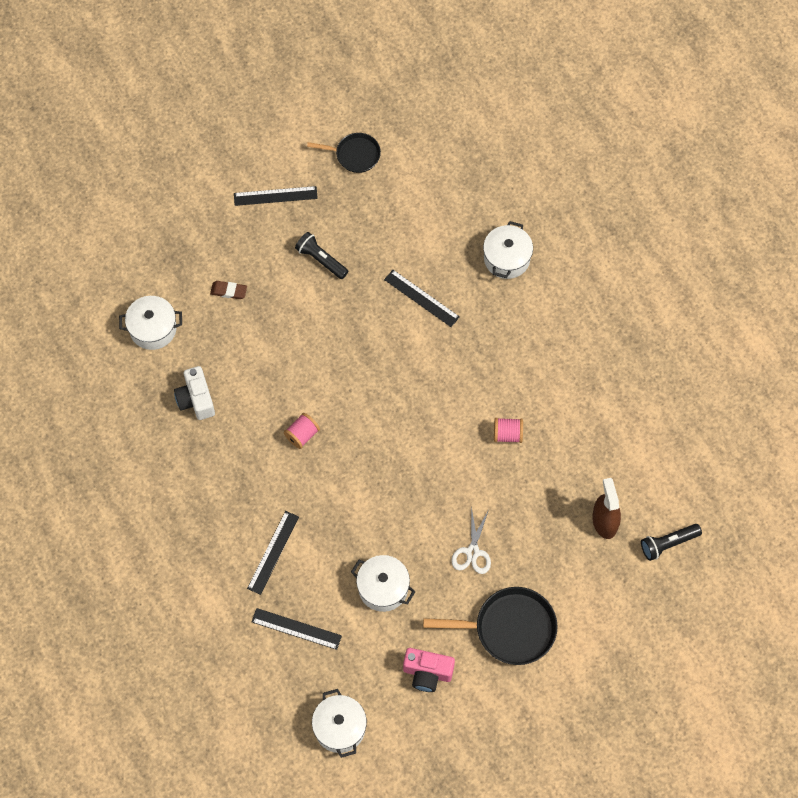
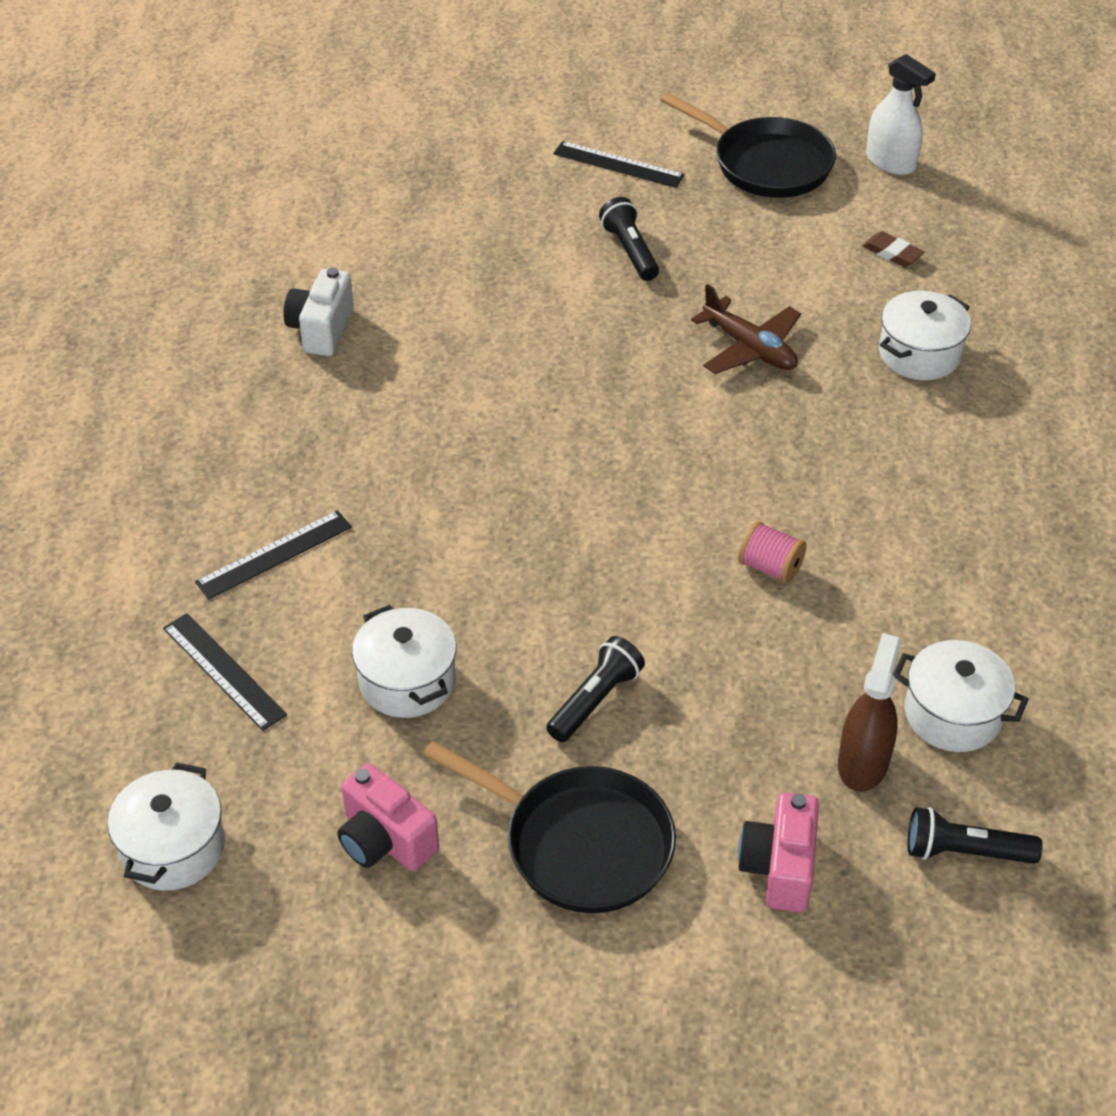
camera: 30 degrees right, 20 degrees down
(153, 329) = (331, 233): white pot -> white pot (953, 714)
(228, 291) = (470, 235): brown eraser -> brown eraser (892, 253)
(302, 435) = (440, 431): pink spool -> none
(354, 155) = (766, 163): black pan -> black pan, size x1.64
(420, 120) = (890, 162): none -> white spray bottle
(421, 298) = (749, 348): black ruler -> brown plane
(472, 552) = (595, 700): white scissors -> black flashlight
(597, 594) = (779, 868): none -> pink camera

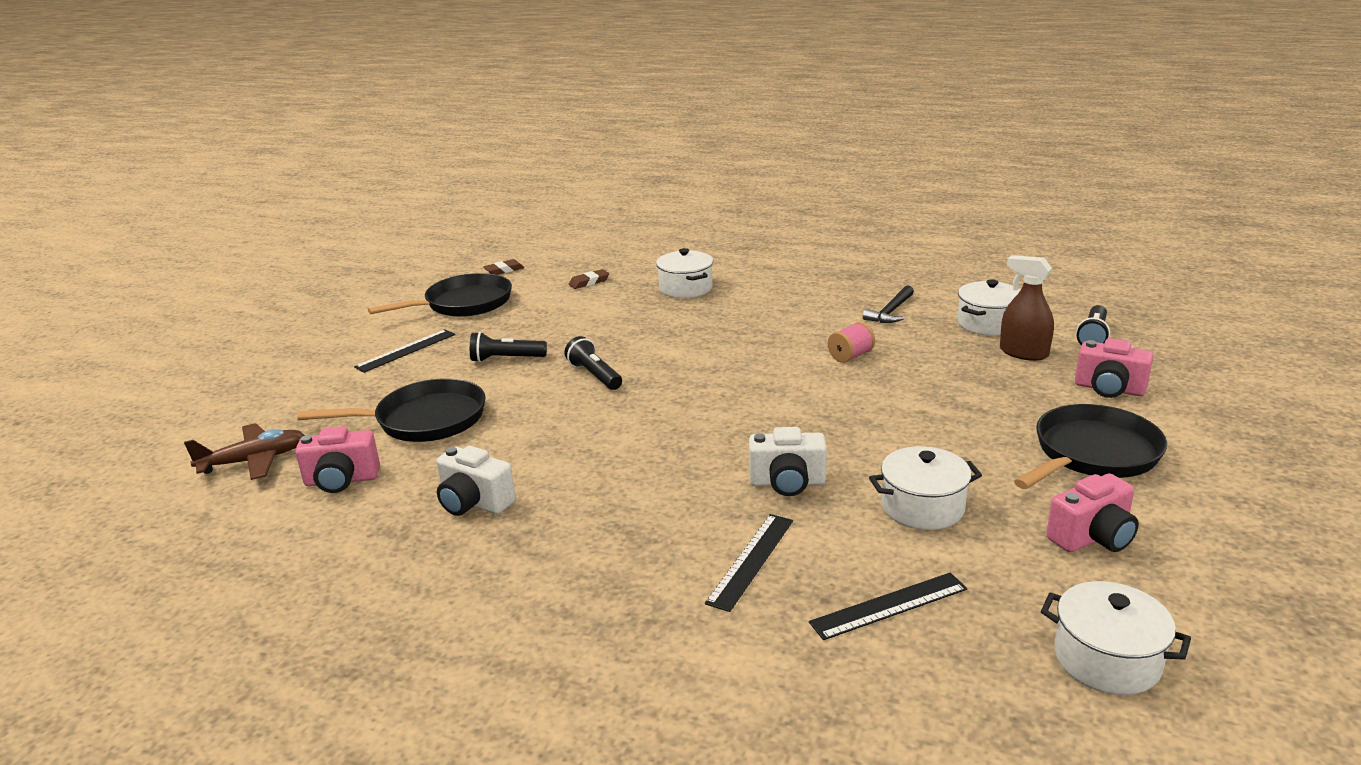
camera: 70 degrees left, 20 degrees down
(274, 554) = (751, 560): black ruler -> black ruler turned 45 degrees clockwise
(335, 227) = (341, 480): none -> pink camera
(425, 557) = (787, 483): none -> white camera
(466, 238) = (424, 420): none -> black pan
(595, 700) = (957, 431): black flashlight -> black flashlight (594, 375)
(749, 348) = (642, 334): brown plane -> brown plane (254, 461)
(890, 162) = (504, 270): white spray bottle -> brown eraser
(944, 593) = (890, 312): none -> black hammer

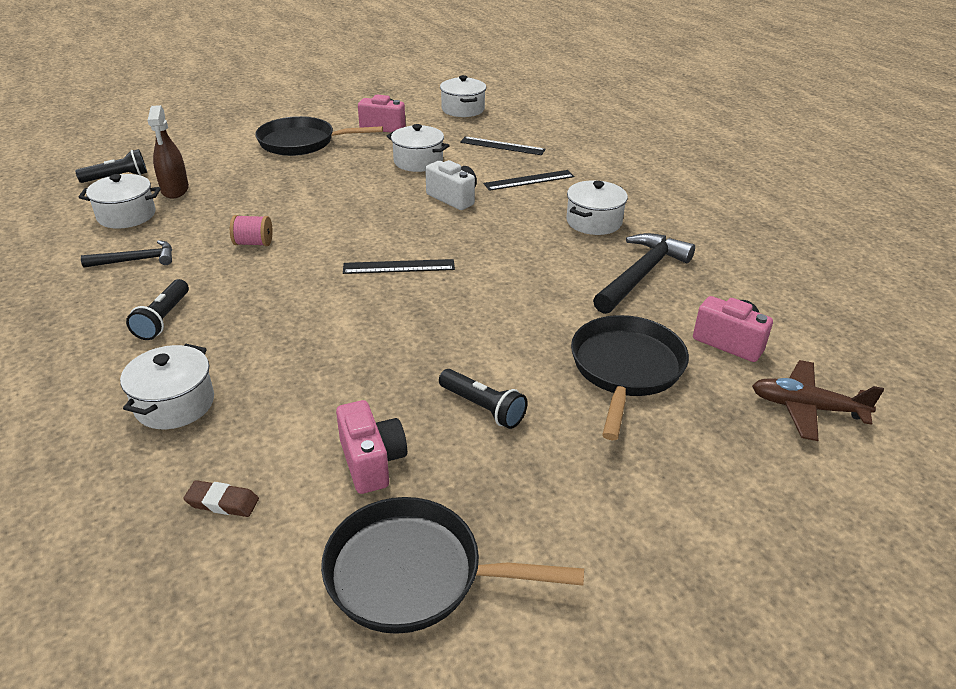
camera: 140 degrees left, 10 degrees up
(406, 350) = (571, 501): black ruler -> black ruler (399, 267)
(424, 420) = (625, 369): black pan -> black pan turned 75 degrees clockwise
(474, 503) = (641, 274): white camera -> black hammer
(504, 270) = (255, 649): brown eraser -> none
(591, 541) = (594, 222): none -> white pot
(594, 375) = (437, 335): black flashlight -> black flashlight (163, 319)
(1109, 389) = (208, 156): pink camera -> pink camera (372, 461)

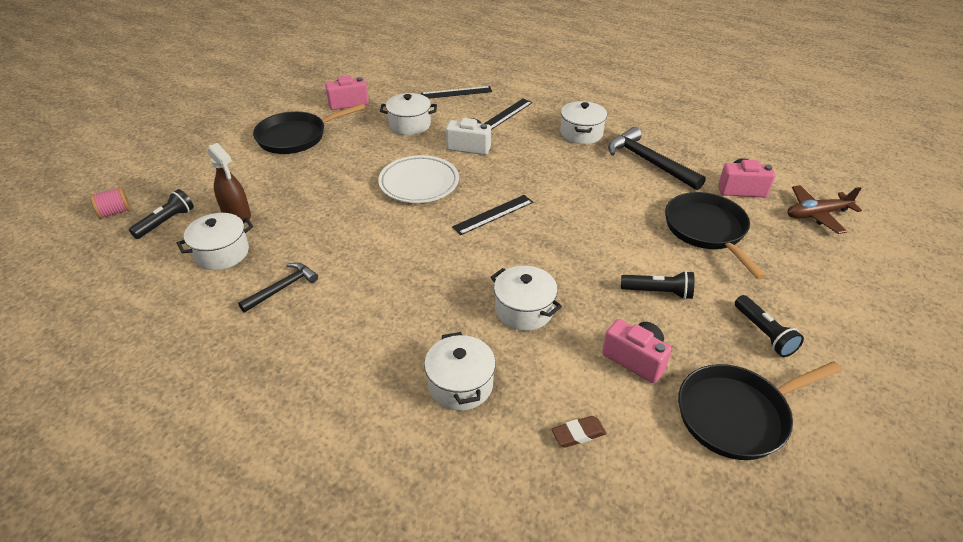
camera: 30 degrees left, 5 degrees up
(163, 319) = (368, 326): black flashlight -> black flashlight (764, 333)
(253, 243) = (363, 237): pink spool -> pink spool (115, 212)
(362, 215) = (419, 183): none -> white plate
(463, 109) = (392, 69): white pot -> white pot (524, 310)
(641, 274) = (649, 162): black hammer -> black hammer turned 45 degrees counterclockwise

